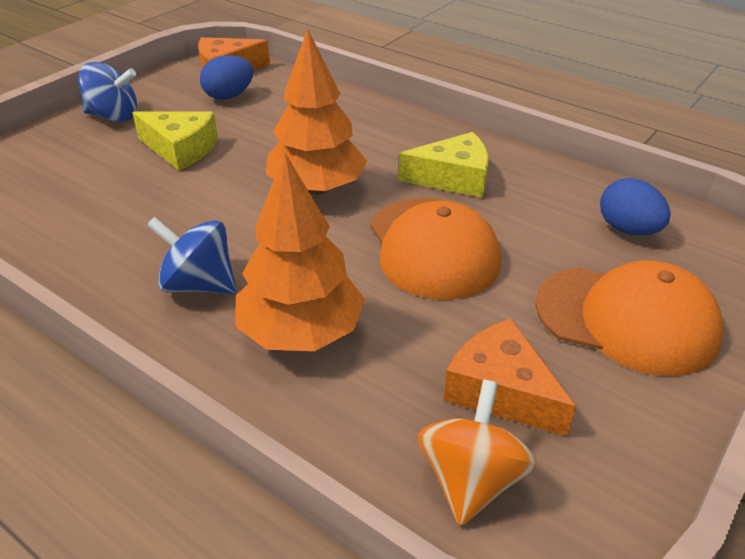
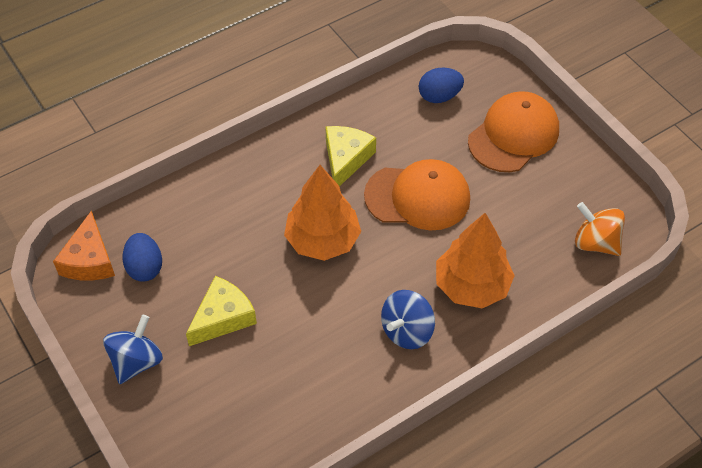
camera: 70 degrees left, 15 degrees up
(501, 390) = (545, 210): orange cheese -> none

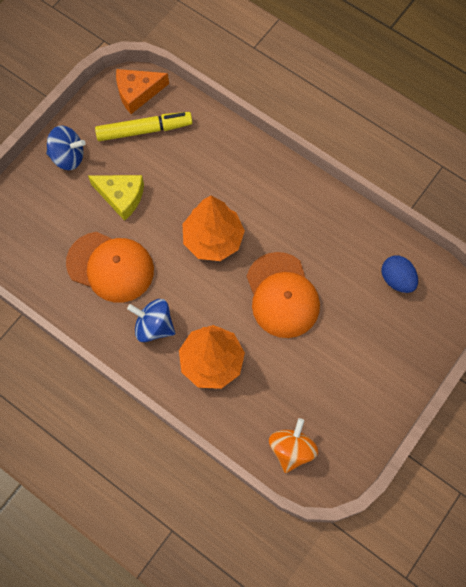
camera: 70 degrees right, 15 degrees up
(145, 267) = (144, 130): blue egg -> yellow marker
(346, 159) = (298, 229): yellow cheese -> none
(513, 135) = (380, 352): orange cap -> orange cap (110, 267)

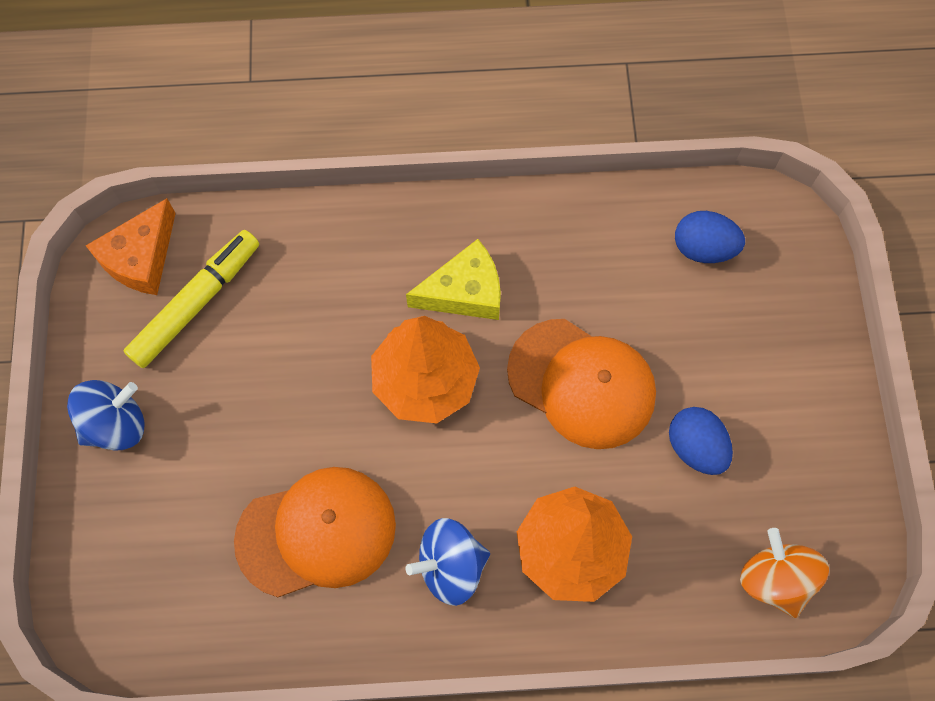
camera: 40 degrees left, 0 degrees up
(121, 197) = (245, 421): yellow cheese -> yellow cheese (464, 292)
(309, 364) = (695, 447): none -> blue egg

